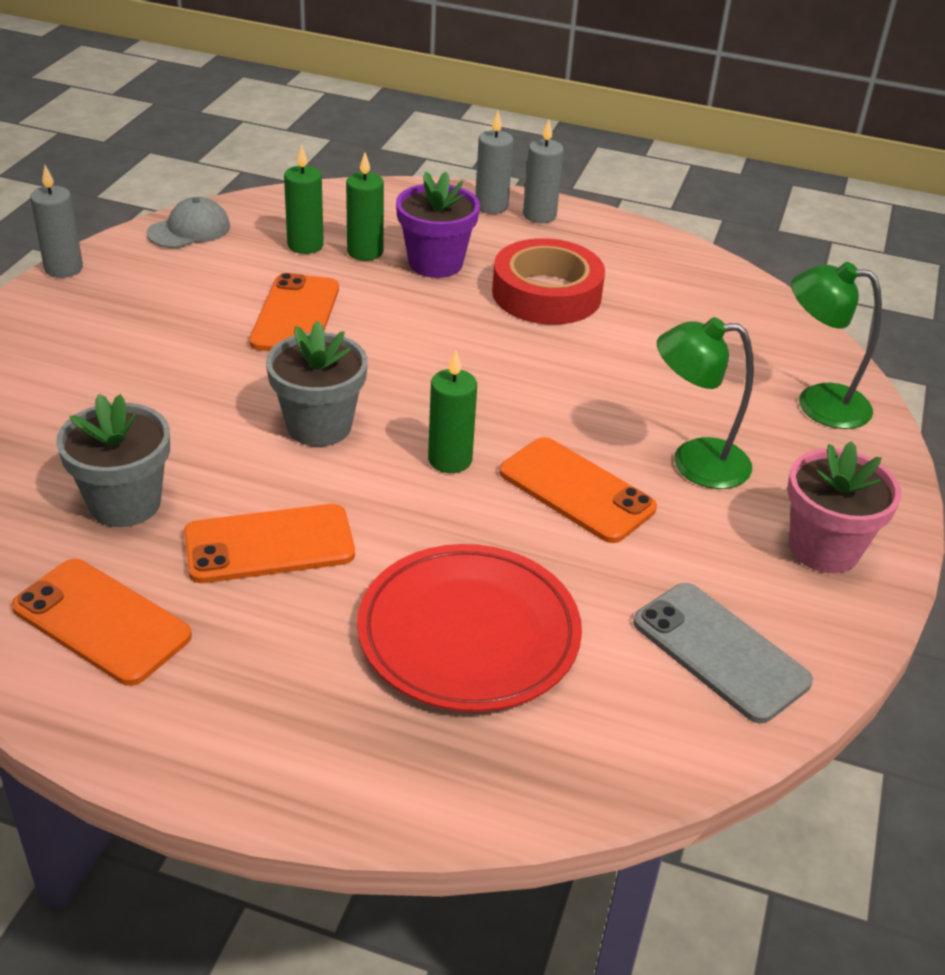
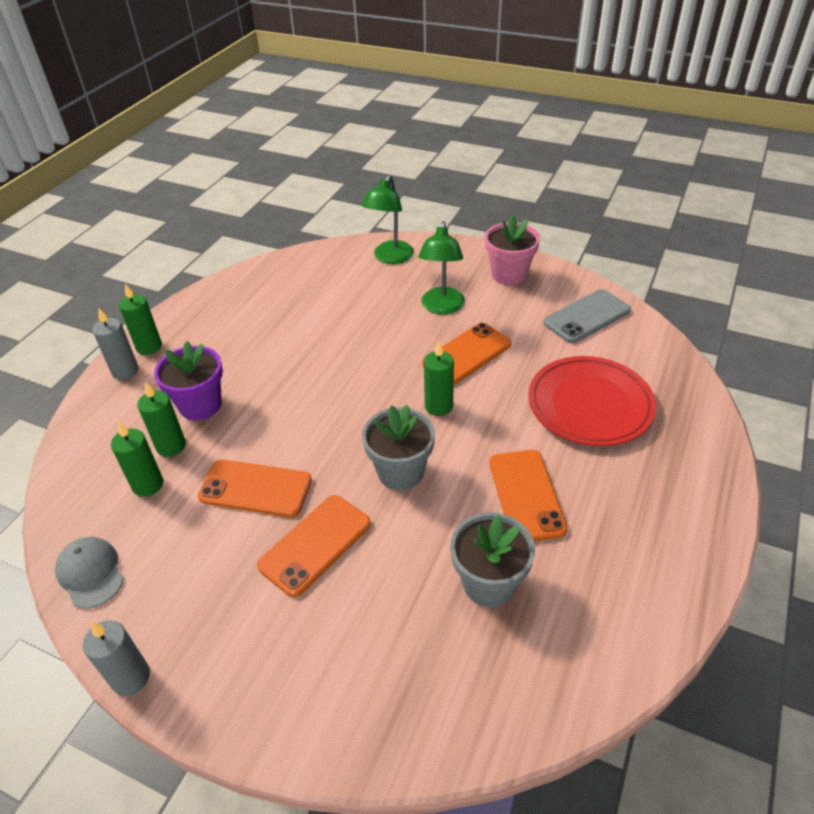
camera: 80 degrees left, 5 degrees up
(101, 622) = (611, 583): orange phone -> orange phone (315, 545)
(539, 215) = (149, 347): grey candle -> green candle
(546, 294) = (256, 351): red tape -> none

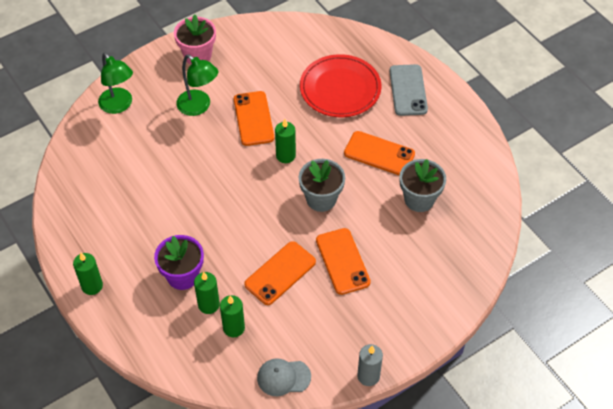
camera: 60 degrees left, 10 degrees up
(125, 371) = (108, 308): grey candle -> none
(587, 317) = (271, 44): grey phone -> grey phone (408, 90)

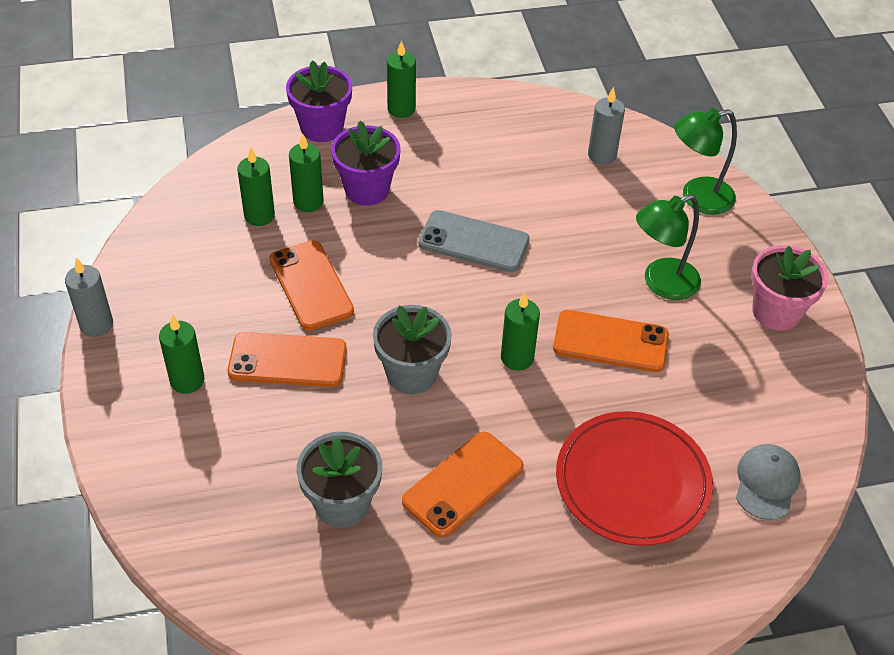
camera: 110 degrees right, 5 degrees down
(97, 160) = (602, 155): none -> grey candle
(131, 327) = (322, 127): none -> purple flower pot
(283, 377) = (158, 241): grey cap -> grey cap (766, 483)
(383, 305) = (187, 380): none -> green candle
(408, 90) = (589, 589): grey phone -> grey phone (473, 242)

